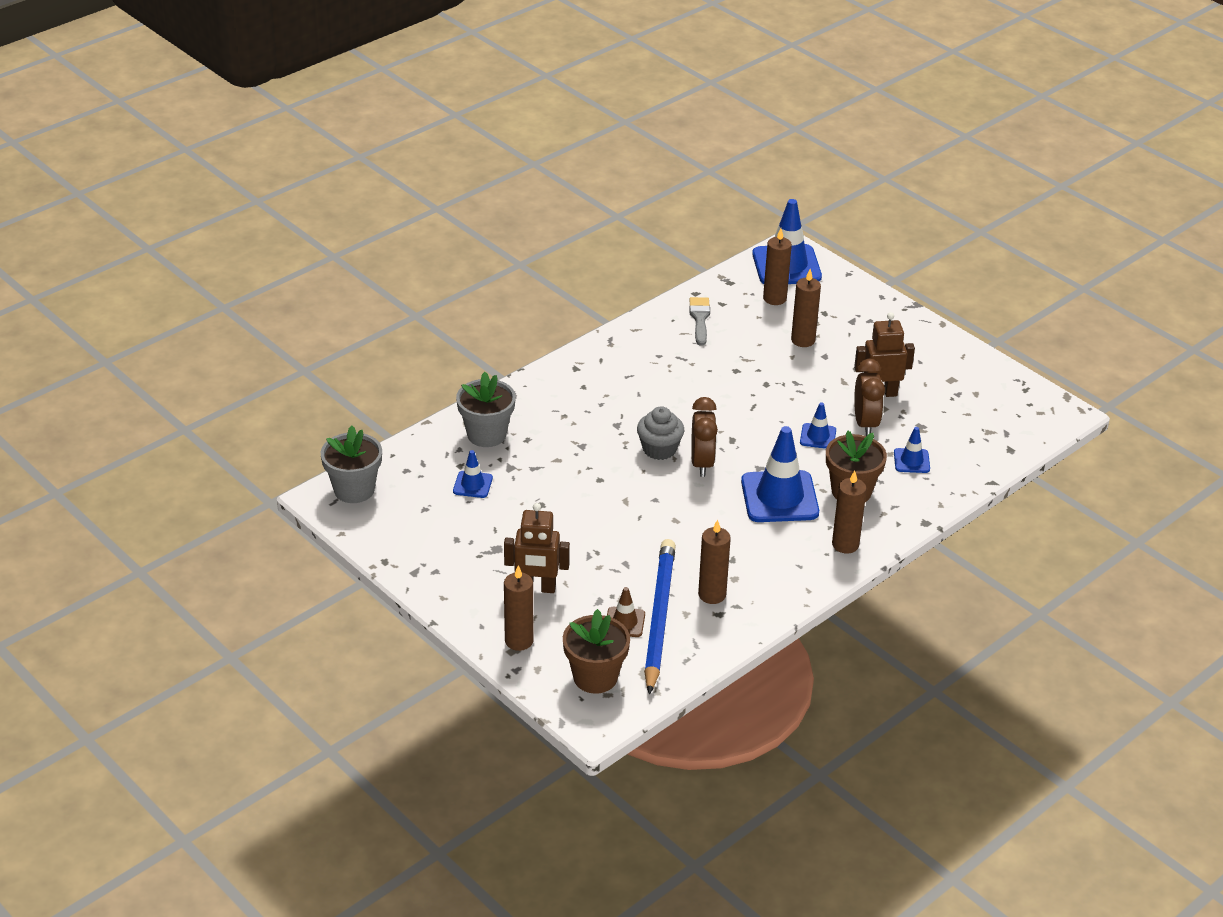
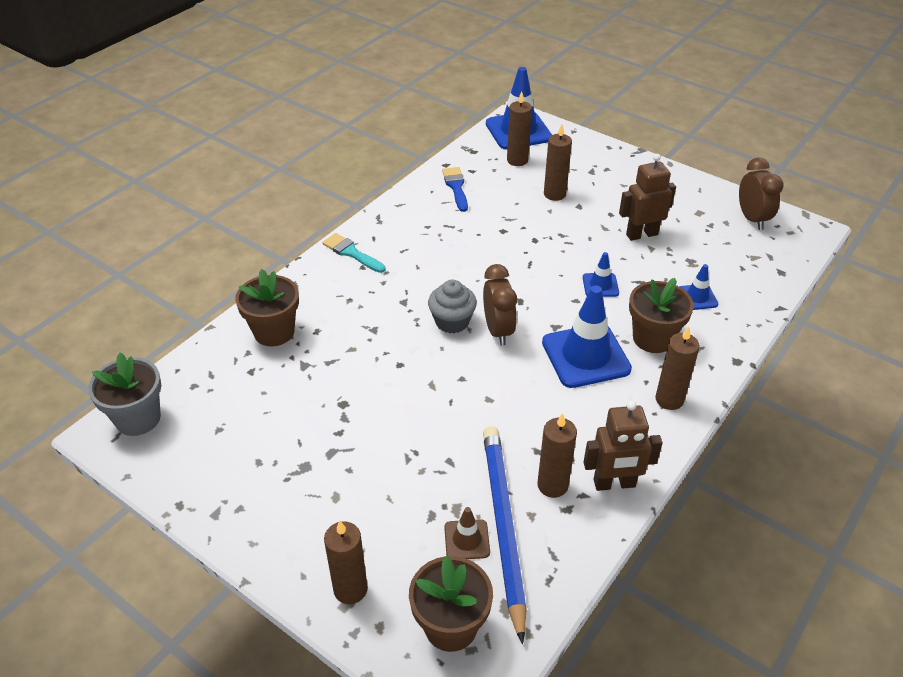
camera: 10 degrees left, 5 degrees up
(472, 485) = (267, 391): blue traffic cone -> none
(486, 434) = (274, 332): grey flower pot -> brown flower pot
(537, 588) = (358, 511): brown robot -> brown robot (614, 484)
(575, 371) = (351, 253): none -> turquoise brush
(700, 319) = (456, 187): grey brush -> blue brush
(865, 424) = (640, 266): brown clock -> brown clock (752, 219)

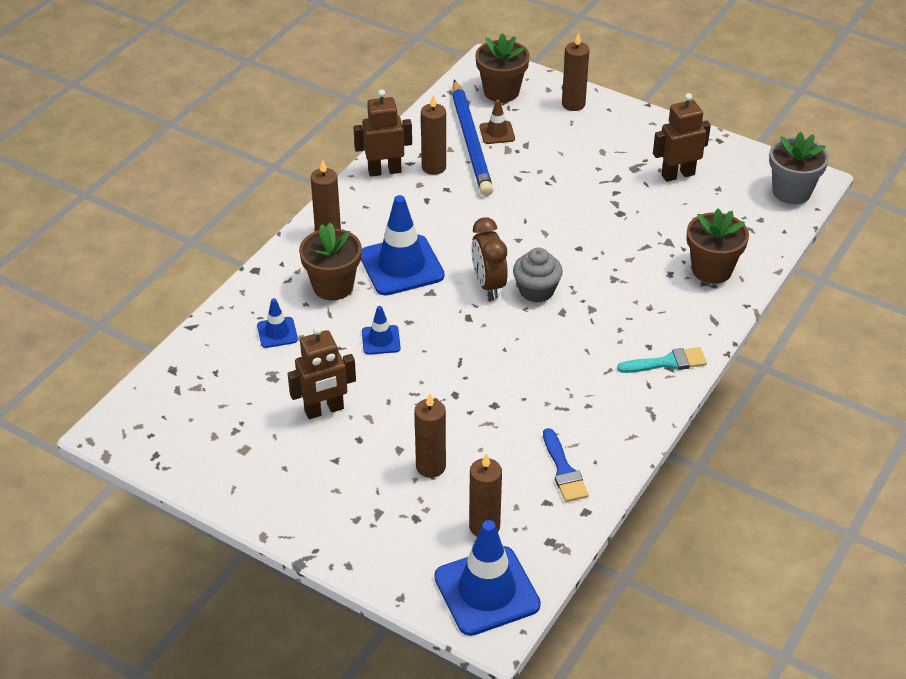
camera: 175 degrees right, 0 degrees up
(256, 452) = (677, 175): none -> brown robot
(351, 253) = (667, 362): turquoise brush -> turquoise brush turned 45 degrees counterclockwise
(752, 219) = (179, 443): brown clock -> none

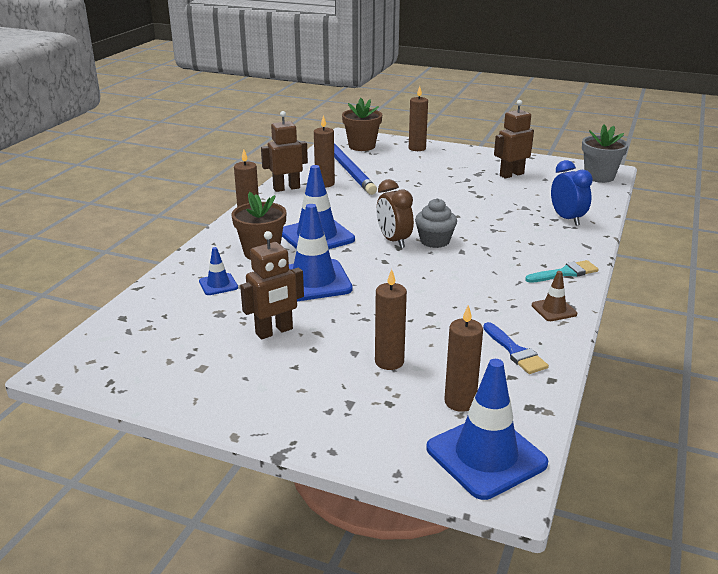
camera: 10 degrees left, 15 degrees down
(381, 340) = (313, 281): blue traffic cone -> blue traffic cone, size x2.02
(497, 133) = (366, 164): brown traffic cone -> brown traffic cone (554, 310)
(711, 270) = (567, 219): brown flower pot -> blue clock

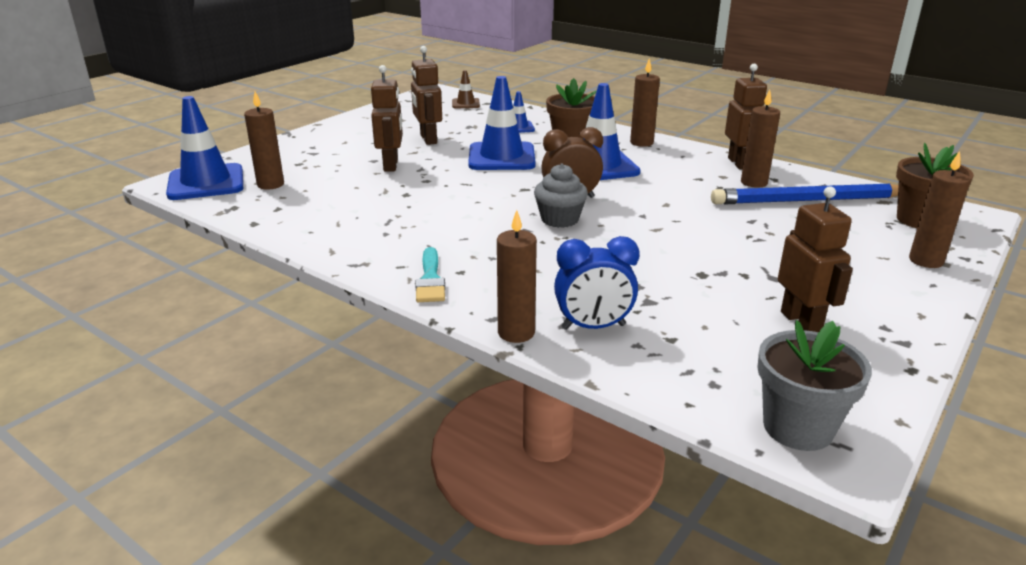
camera: 105 degrees right, 0 degrees up
(364, 337) = (391, 165): none -> brown robot
(389, 362) = (348, 169): brown candle -> brown candle (516, 333)
(515, 351) = (309, 217): blue brush -> none
(554, 310) = (358, 252): brown traffic cone -> brown traffic cone (465, 104)

